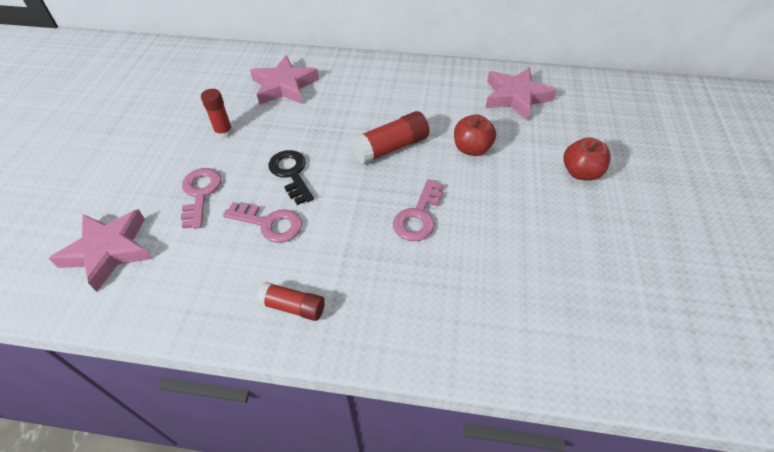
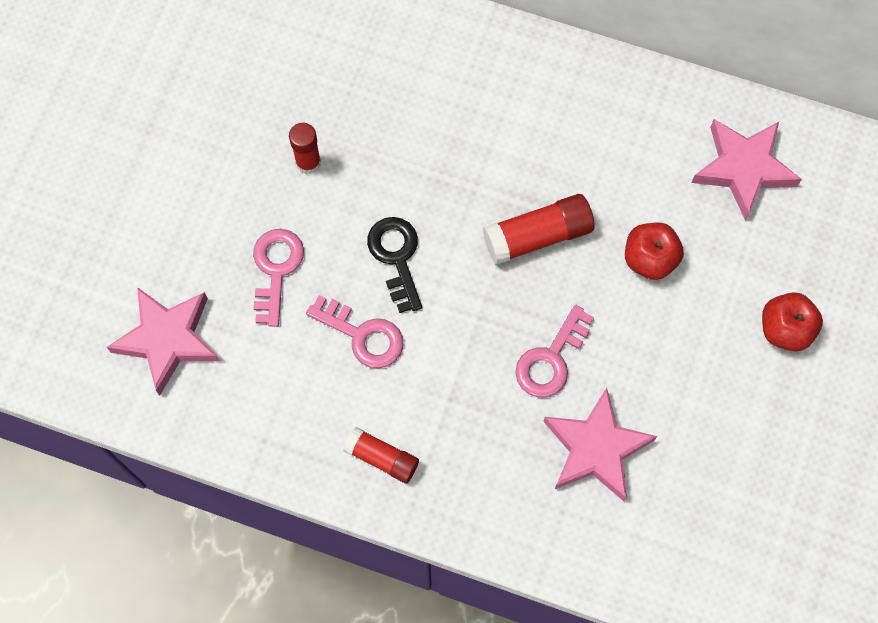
camera: 10 degrees right, 20 degrees up
(284, 86) = (400, 80): pink star -> pink star (596, 448)

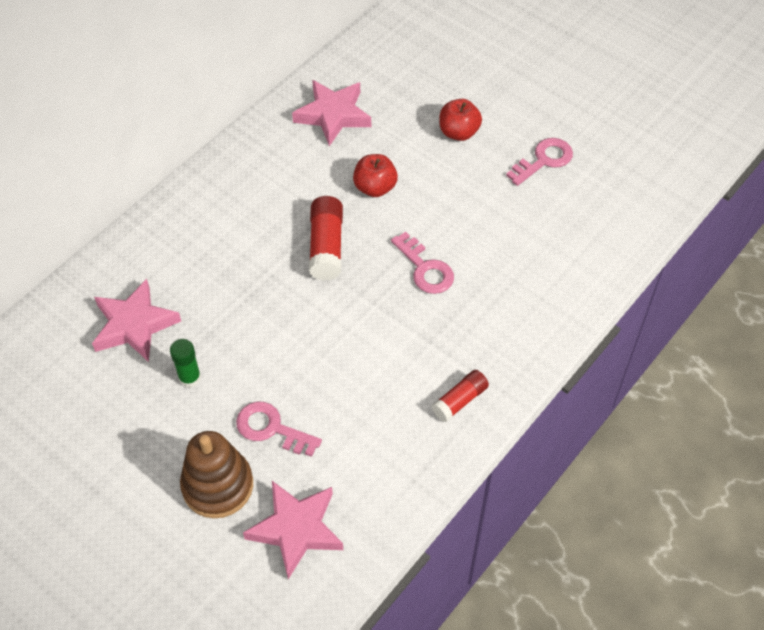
camera: 70 degrees left, 15 degrees down
(192, 243) = (217, 485): none -> brown stacking toy
(308, 162) = (190, 378): red glue stick -> green glue stick
(362, 335) = (354, 384): pink key -> pink key (544, 160)
(396, 257) = (300, 341): black key -> none
(596, 448) = (503, 263): pink star -> pink star (134, 325)

